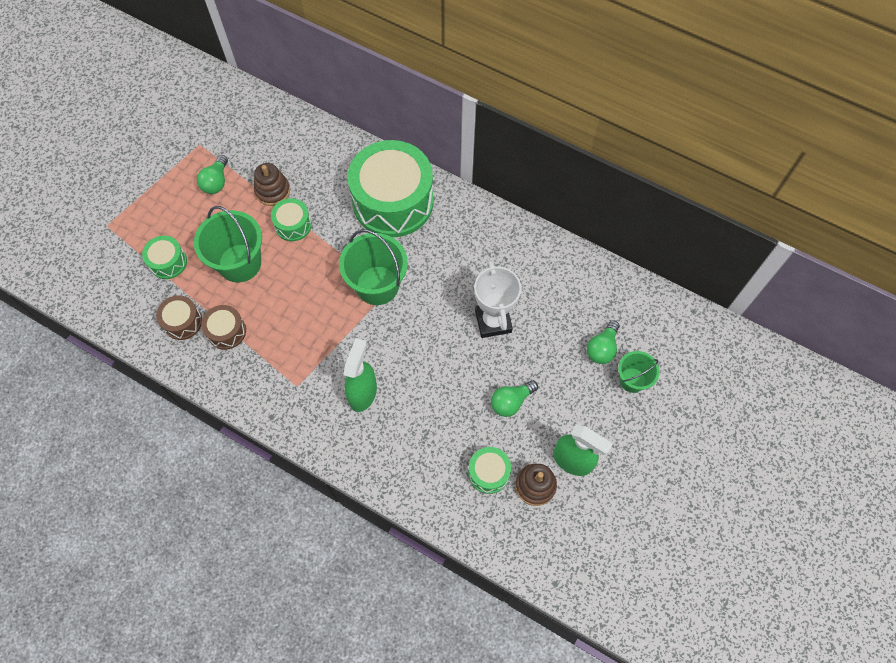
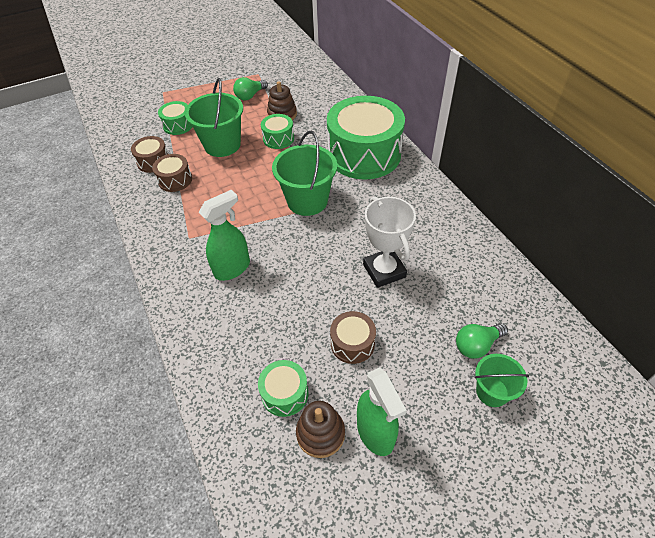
camera: 35 degrees right, 15 degrees down
(493, 321) = (384, 271): white trophy -> white trophy turned 45 degrees counterclockwise
(511, 402) = (352, 343): green light bulb -> brown drum

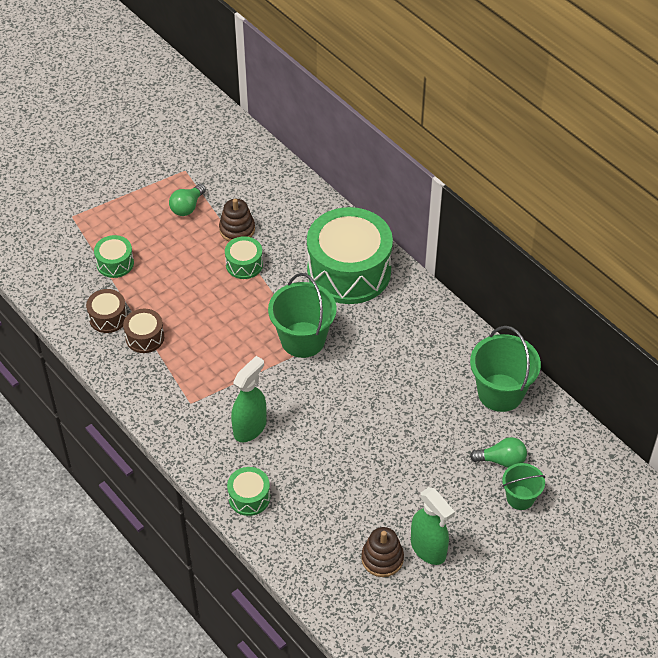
camera: 15 degrees left, 0 degrees up
(222, 145) = (180, 283): green bucket -> green bucket (500, 393)
(285, 393) = (341, 533): green drum -> green drum (249, 497)
(352, 343) = (390, 479): brown drum -> none
(384, 271) = (403, 404): white trophy -> none
(476, 345) = (502, 460): green light bulb -> green light bulb turned 135 degrees counterclockwise

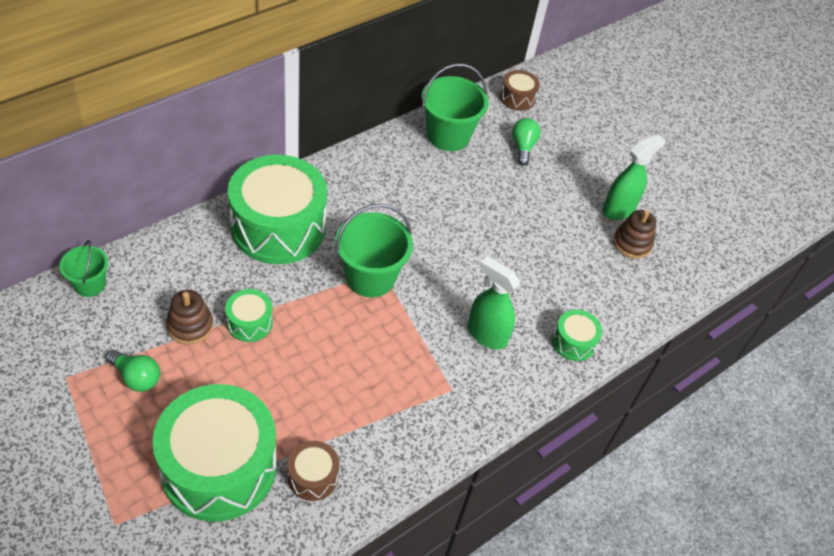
camera: 95 degrees left, 0 degrees up
(115, 263) = (219, 467): green drum -> green drum, size x2.24
(145, 337) = (350, 434): brown drum -> brown drum (517, 98)
(520, 498) = (561, 142): green bucket -> green bucket (90, 284)

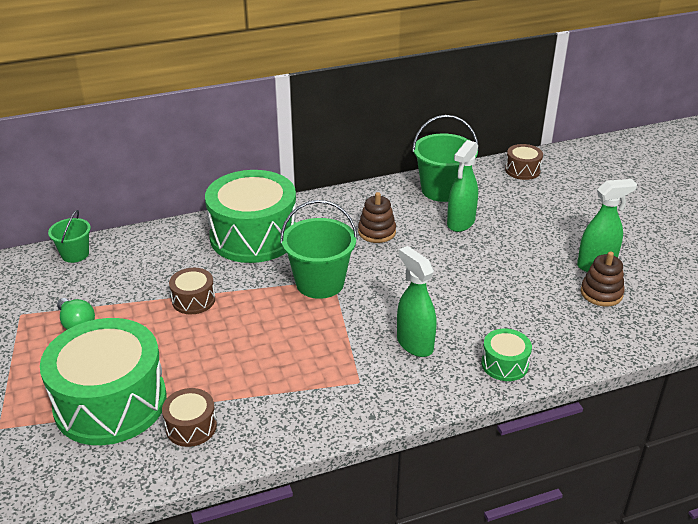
camera: 25 degrees right, 15 degrees down
(190, 326) = (141, 294): brown stacking toy -> brown stacking toy (377, 232)
(249, 323) = (193, 300): green drum -> brown drum
(480, 176) = (460, 223): none -> green spray bottle
(523, 147) = (513, 206): green light bulb -> none

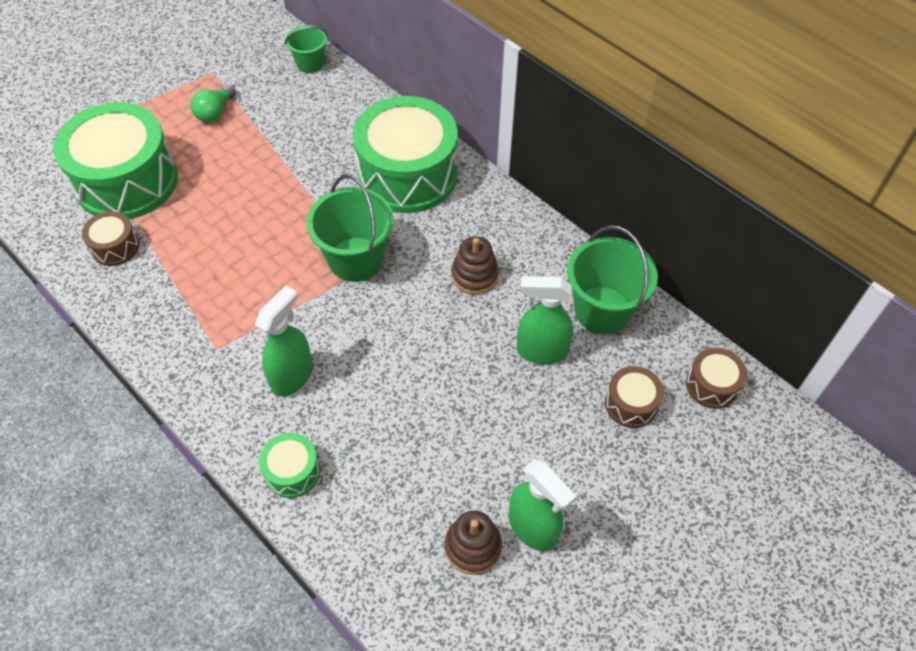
camera: 65 degrees right, 20 degrees up
(193, 300) = (282, 174): brown drum -> brown drum (631, 404)

